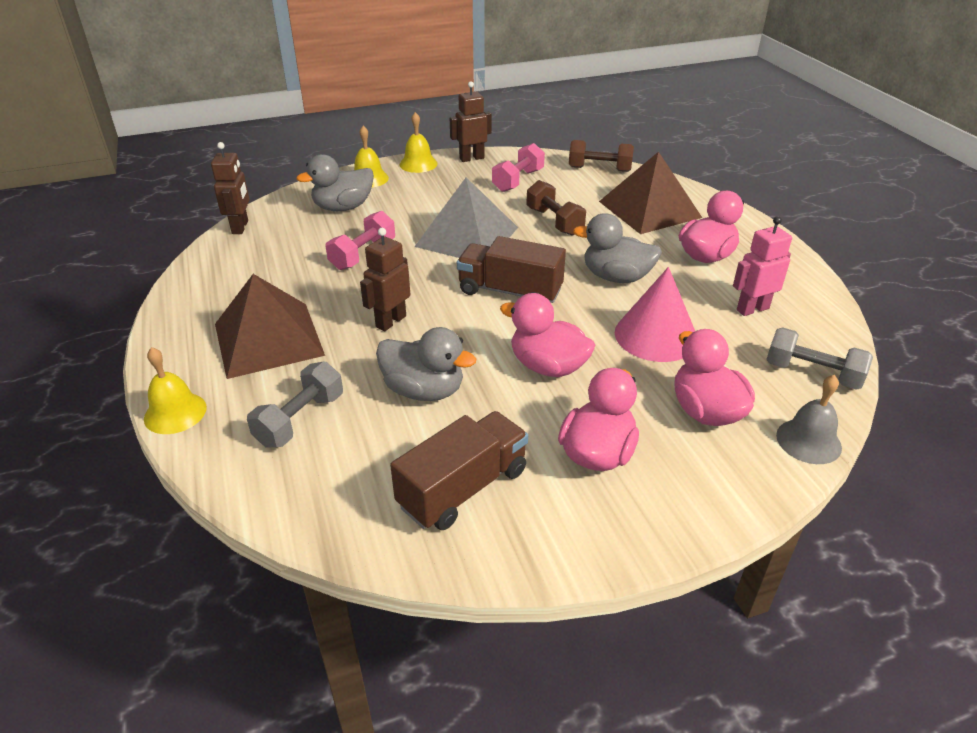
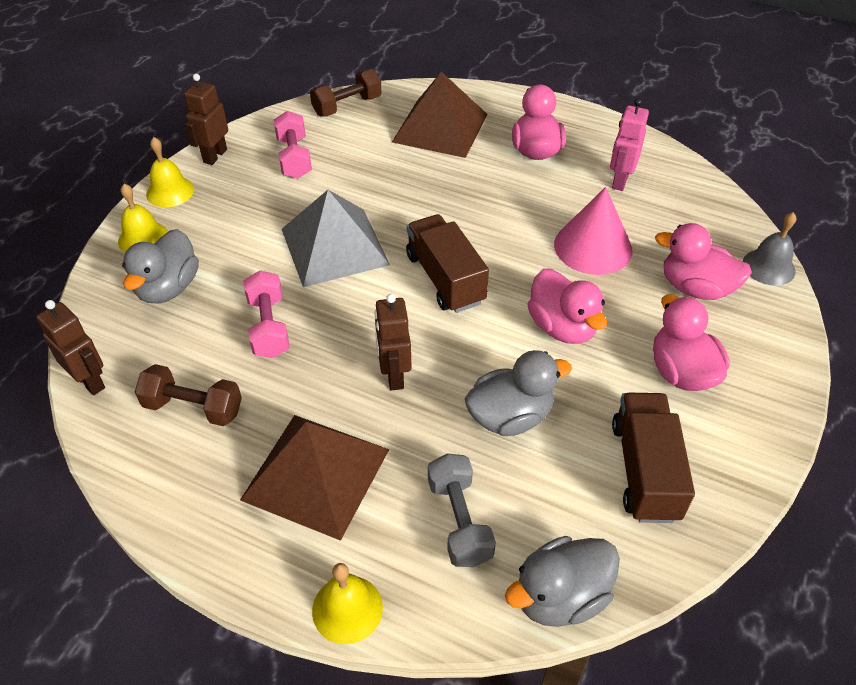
camera: 45 degrees left, 10 degrees up
(510, 291) = (445, 278): brown truck -> brown truck turned 90 degrees clockwise
(548, 366) = (562, 327): pink duck -> pink duck turned 105 degrees counterclockwise
(554, 221) = (385, 185): brown dumbbell -> brown dumbbell (193, 407)
(616, 277) = (502, 211): grey duck -> grey duck (560, 596)
(812, 374) = (712, 212): grey dumbbell -> none

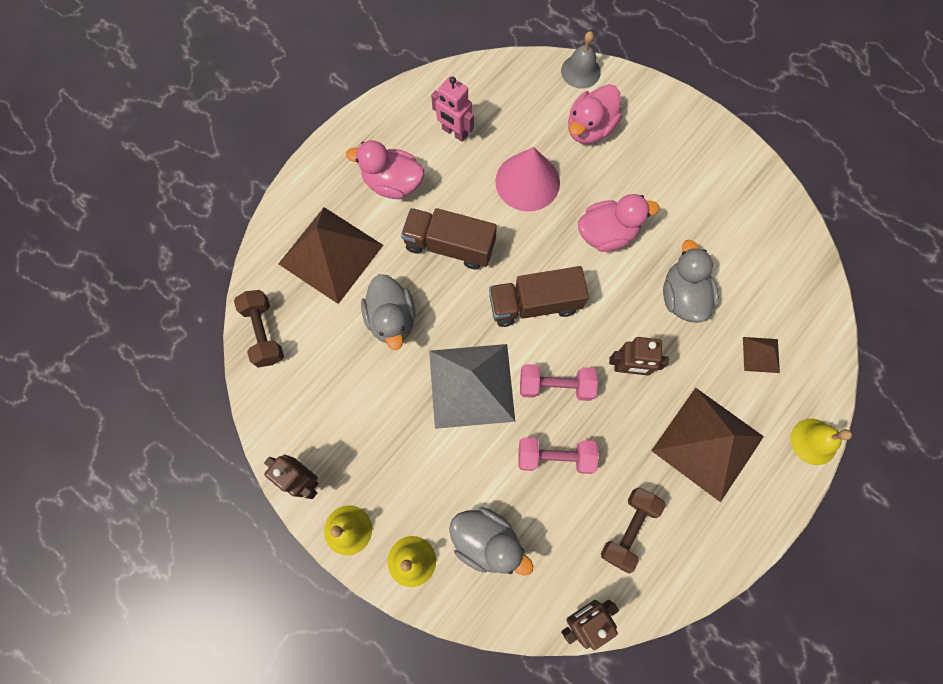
camera: 75 degrees left, 25 degrees up
(294, 158) = (333, 400): pink dumbbell -> pink dumbbell (555, 386)
(459, 521) = (761, 354): grey dumbbell -> brown pyramid
(560, 596) = (822, 310): grey duck -> grey duck (391, 319)
(644, 470) = (742, 227): brown truck -> brown truck (449, 245)
(681, 372) = (666, 171): pink duck -> none

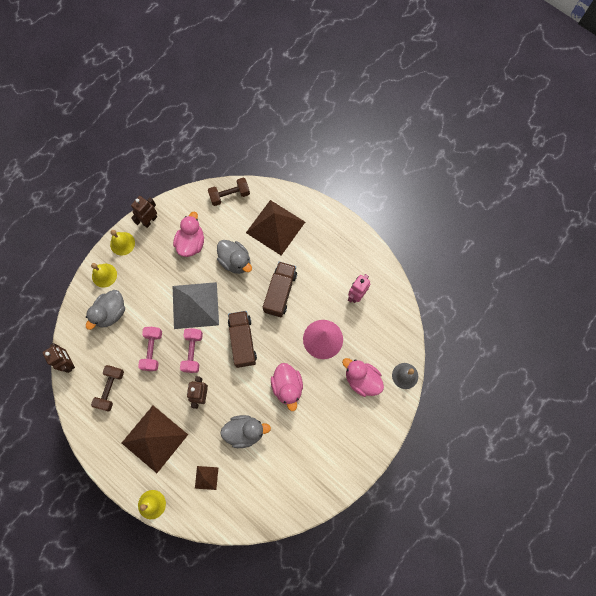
camera: 90 degrees right, 0 degrees up
(391, 319) = (235, 261): grey duck -> grey duck turned 120 degrees counterclockwise
(392, 183) = (321, 259): pink duck -> pink duck (191, 243)
(628, 529) = (110, 389): brown dumbbell -> brown dumbbell turned 75 degrees clockwise

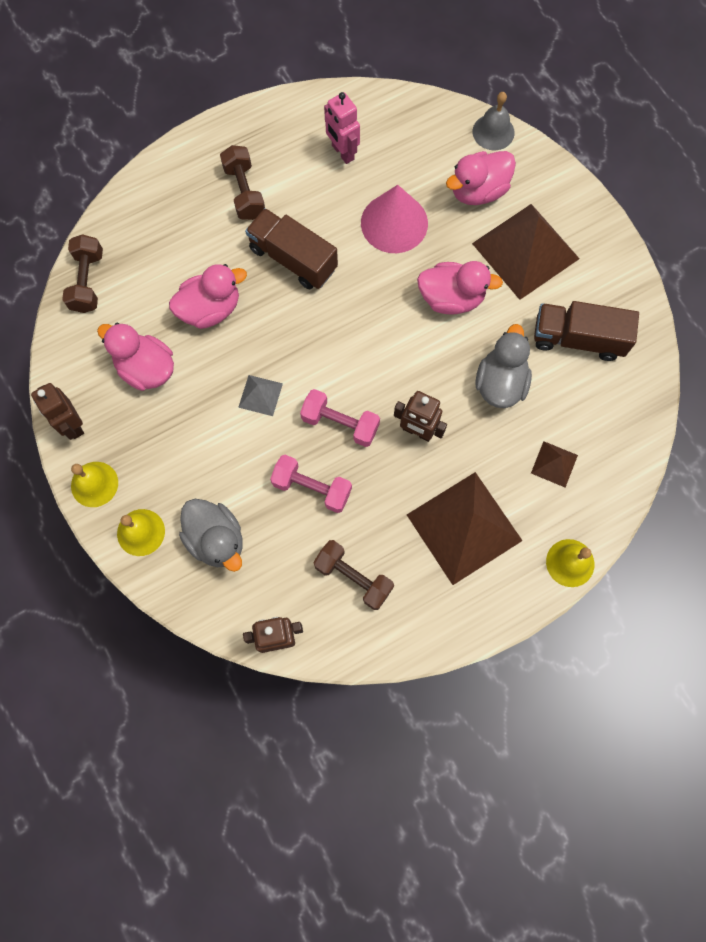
camera: 70 degrees left, 0 degrees up
(195, 305) = (260, 395): grey pyramid -> grey pyramid, size x0.45
(235, 261) = (210, 309): grey duck -> pink duck
(242, 341) = (352, 340): brown truck -> brown truck (578, 339)
(275, 227) = (177, 230): brown pyramid -> brown pyramid (525, 251)
(311, 252) = (244, 192): none -> brown dumbbell

